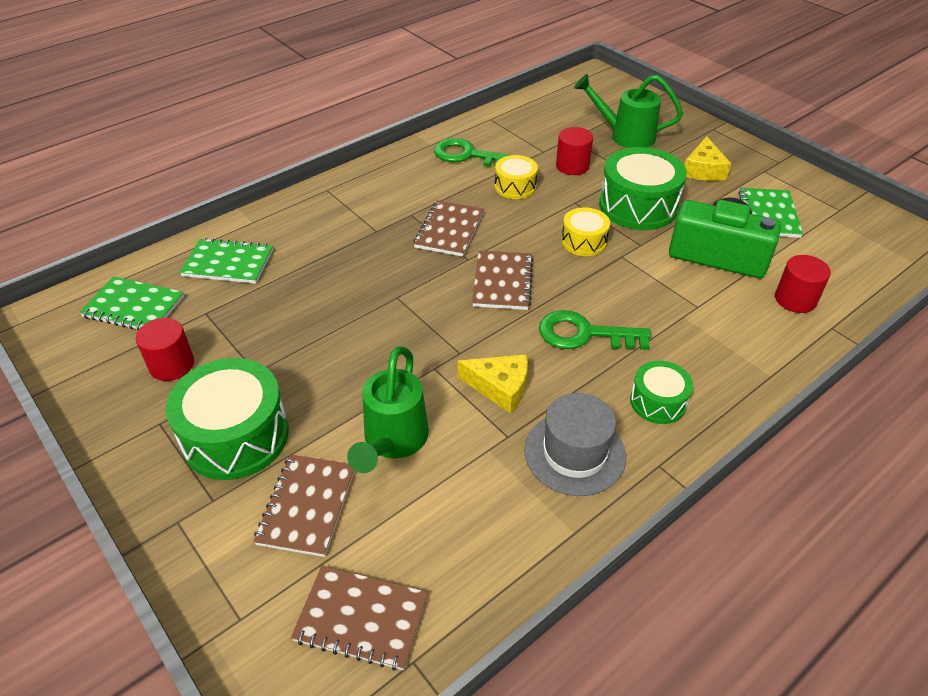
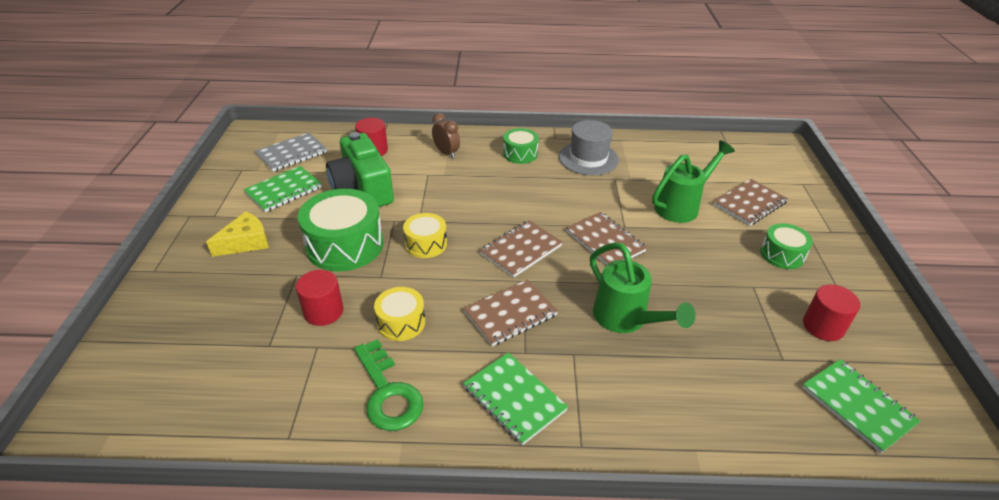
camera: 140 degrees left, 5 degrees down
(228, 263) = (744, 404): green notebook -> green notebook (514, 399)
(236, 436) = (782, 254): green drum -> green drum, size x0.55
(361, 618) = (742, 160): brown notebook -> brown notebook (605, 241)
(500, 387) = (595, 198): yellow cheese -> none
(584, 334) = (512, 196): green key -> none
(624, 136) = (224, 314): green watering can -> green watering can (626, 320)
(729, 346) = (446, 153): none -> brown clock
(845, 248) = (292, 153): none -> grey notebook

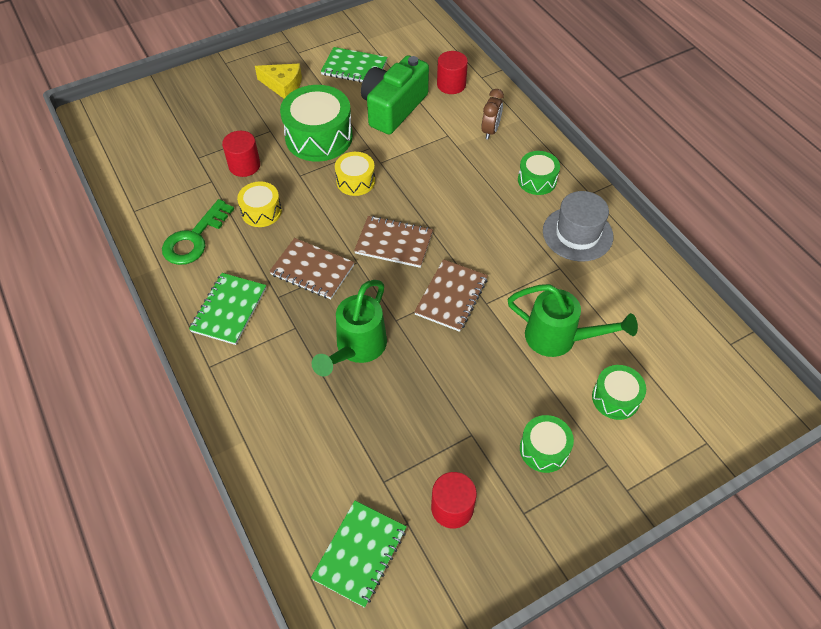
camera: 60 degrees right, 15 degrees up
(292, 153) = (403, 43): grey notebook -> none
(749, 204) = (615, 398): brown notebook -> green drum

